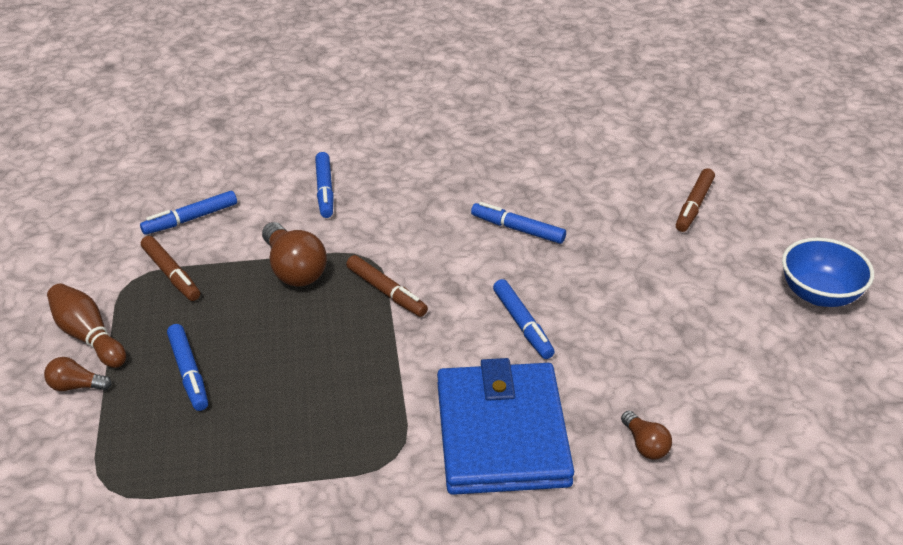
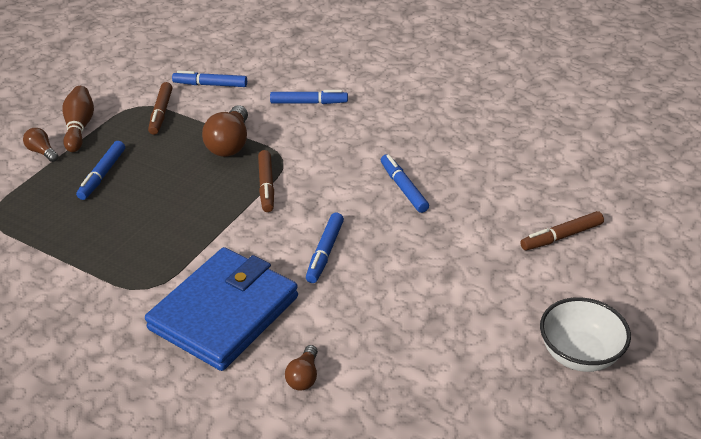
camera: 40 degrees right, 0 degrees up
(324, 190) = (309, 103): blue marker -> blue marker turned 120 degrees counterclockwise
(819, 294) = (579, 354): blue bowl -> white bowl

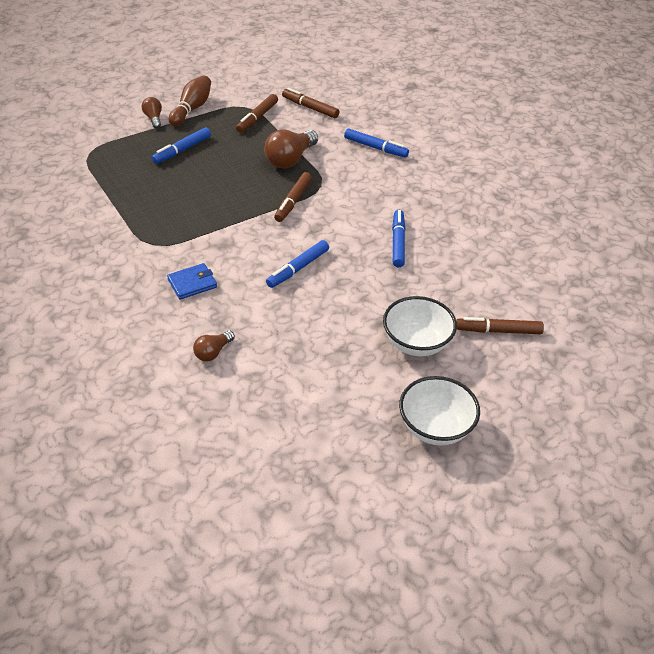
camera: 25 degrees right, 5 degrees up
(210, 85) = (310, 108): blue marker -> brown marker
(224, 313) = (192, 283): blue wallet -> blue wallet, size x0.41
(498, 280) = (416, 343): none -> white bowl

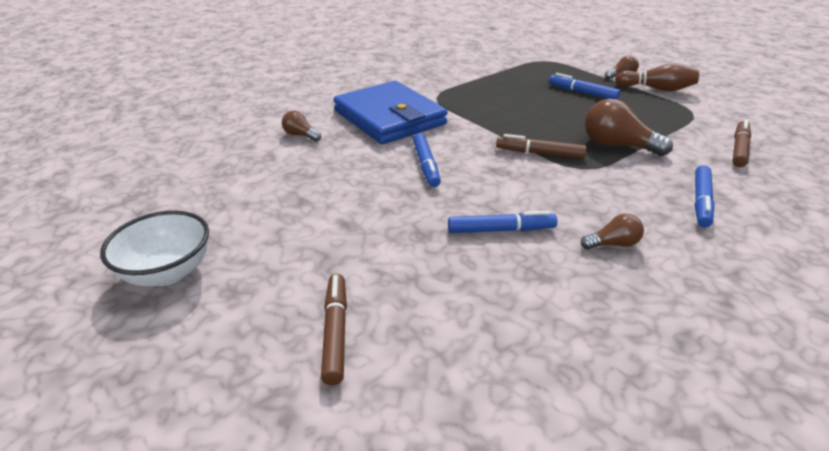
camera: 85 degrees right, 10 degrees down
(192, 283) = (389, 117): blue wallet -> blue wallet, size x2.45
(257, 118) = (679, 120): brown marker -> none
(298, 268) = (426, 165): blue marker -> blue marker turned 135 degrees counterclockwise
(416, 343) = (310, 253): white bowl -> none
(418, 197) = (613, 244): none -> brown light bulb

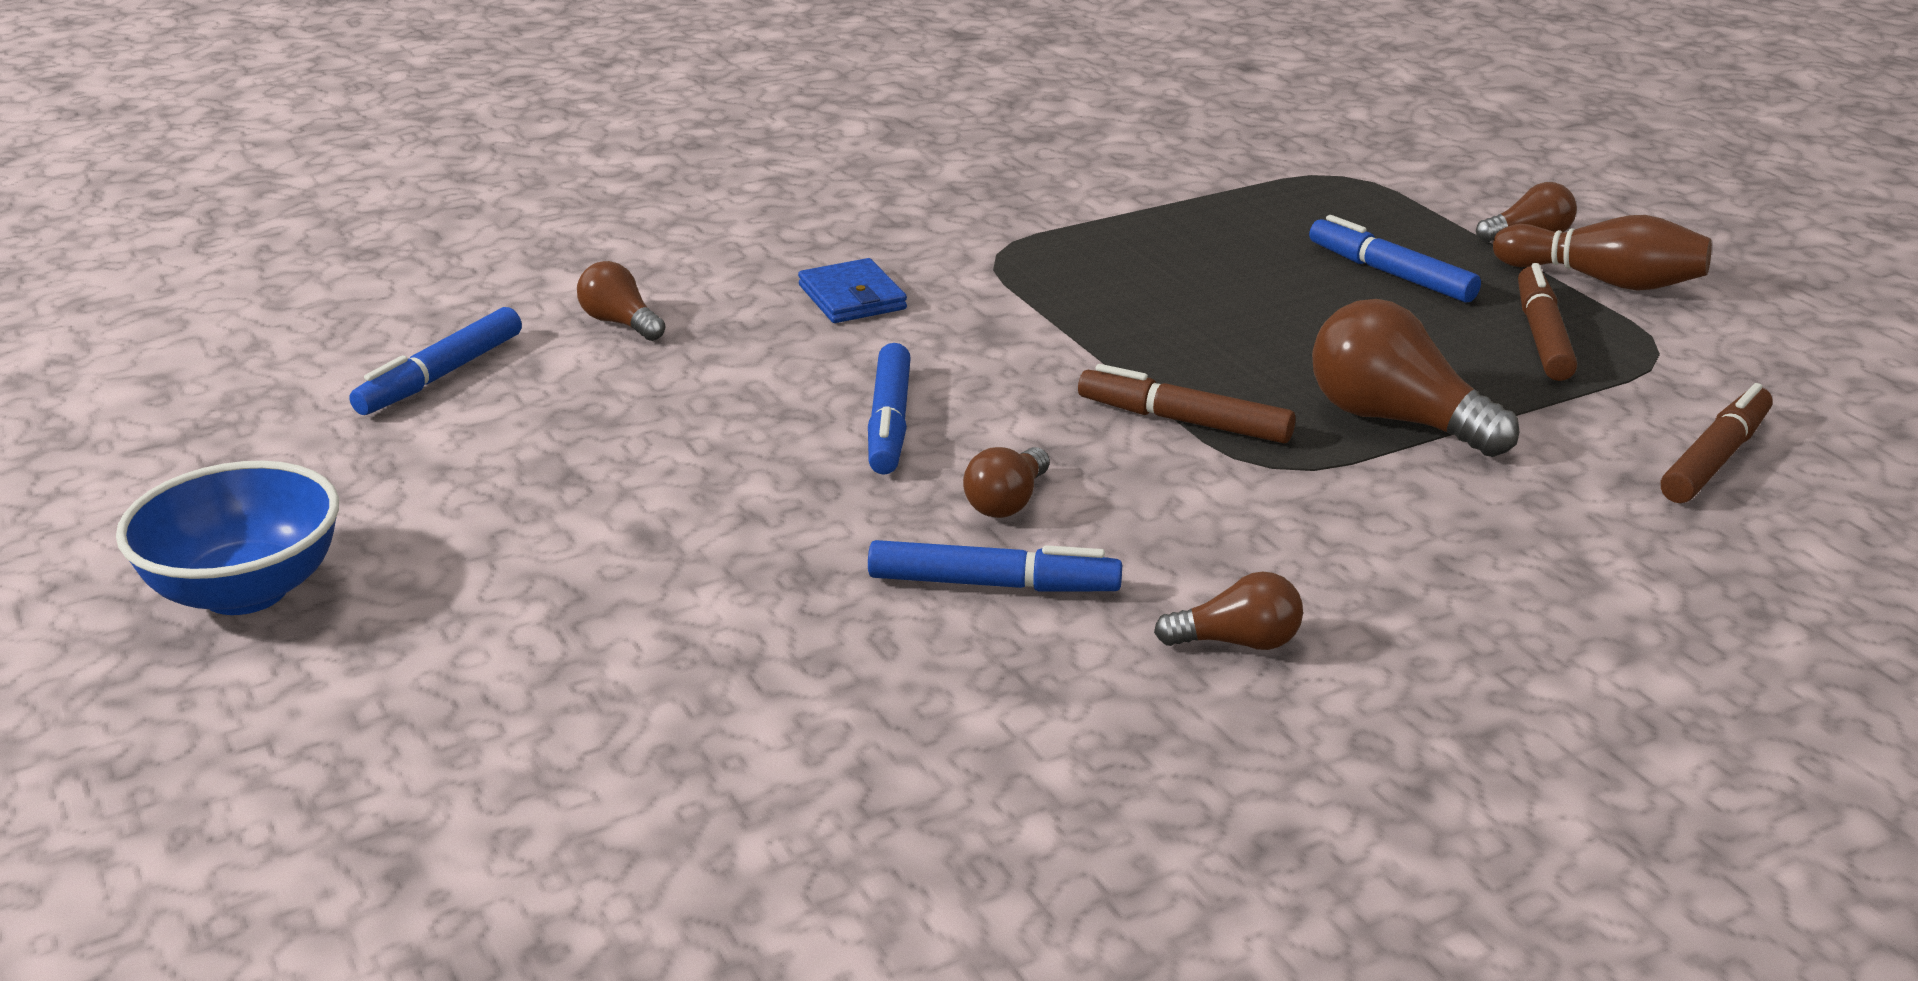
camera: 10 degrees right, 5 degrees down
(167, 272) = (245, 591): white bowl -> blue bowl
(336, 332) = (548, 740): brown marker -> brown marker (1543, 336)
(389, 117) = (852, 297): blue wallet -> blue wallet, size x0.41
(489, 193) = (1007, 502): none -> brown light bulb
(701, 201) = (1517, 573): blue marker -> blue marker (440, 376)

